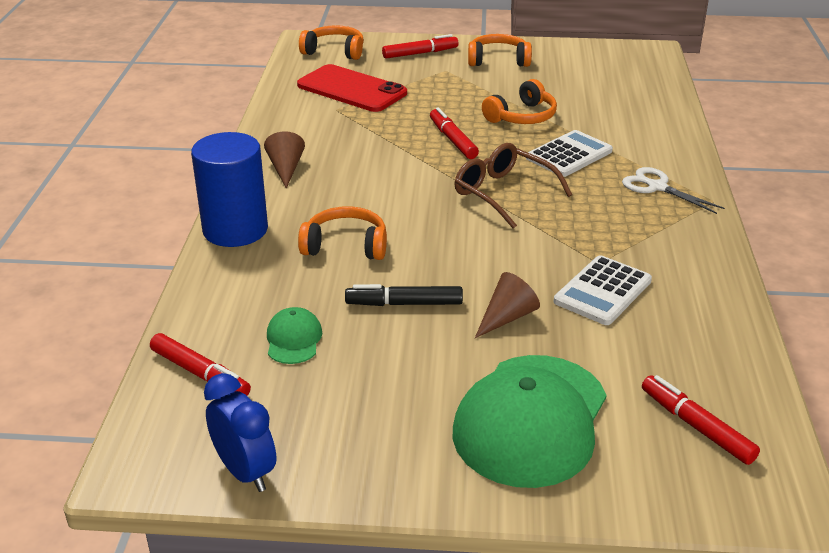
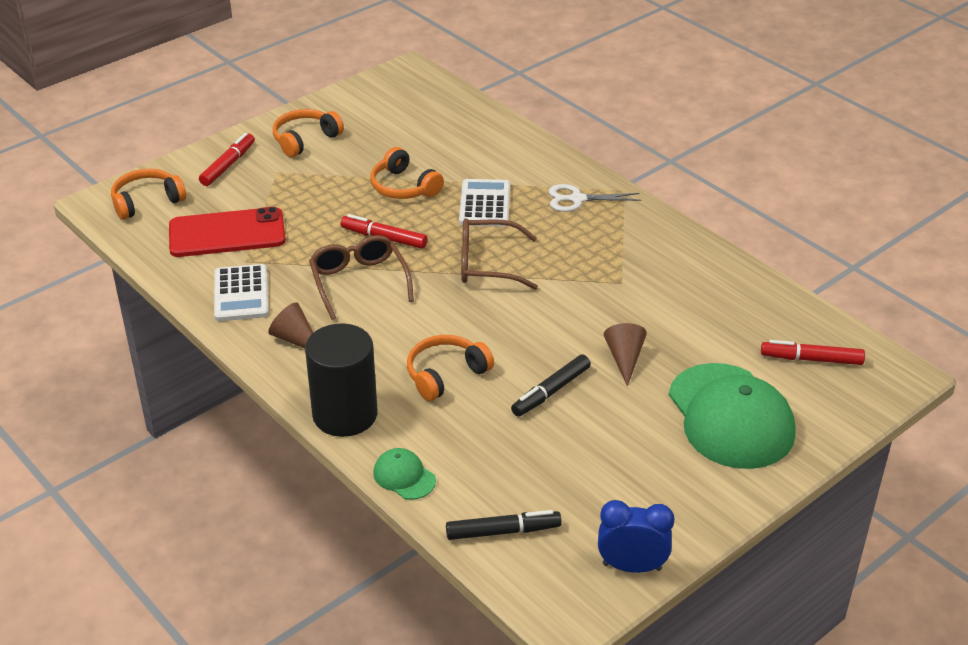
camera: 45 degrees left, 5 degrees up
(200, 374) = (503, 531): red marker -> black marker
(235, 230) = (345, 414): blue cylinder -> black cylinder
(293, 339) = (522, 465): green cap -> green cap (404, 476)
(388, 157) = (359, 282): none -> brown glasses
(522, 117) = (403, 187): orange headphones -> orange headphones turned 135 degrees clockwise
(602, 291) = (651, 302): white calculator -> white calculator (241, 294)

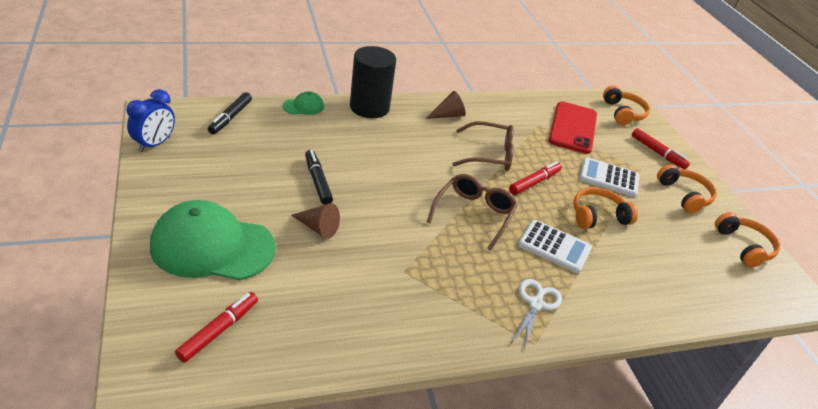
camera: 110 degrees right, 0 degrees up
(241, 294) = (505, 113): white calculator -> white calculator (609, 178)
(445, 374) = (371, 150): orange headphones -> orange headphones (744, 246)

